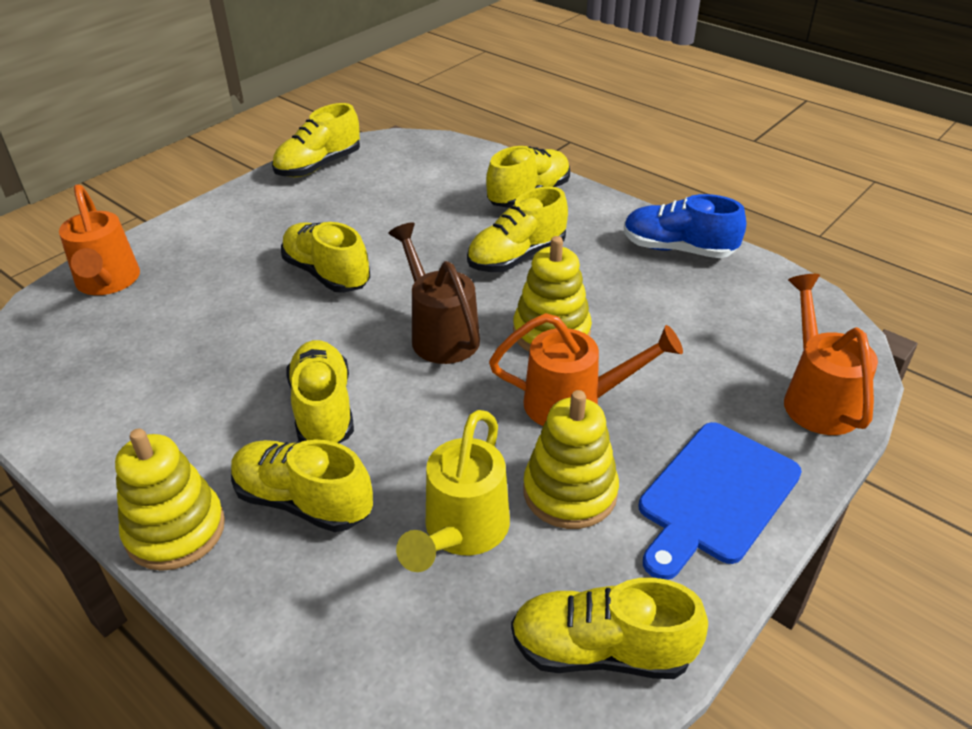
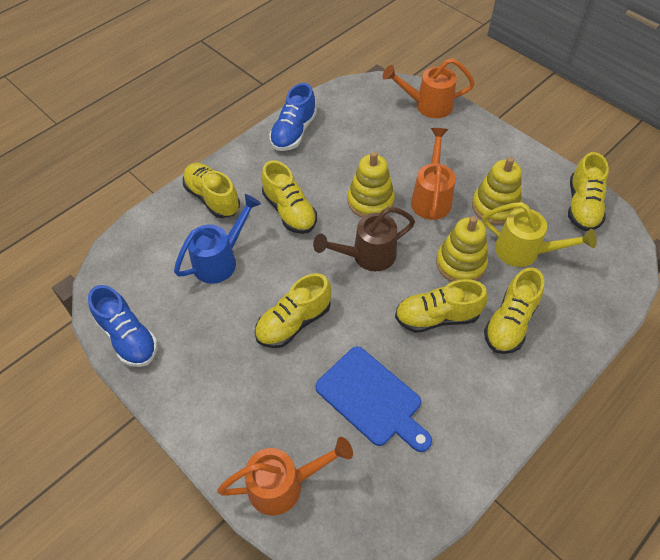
camera: 85 degrees left, 15 degrees up
(175, 530) = (536, 386): yellow stacking toy -> yellow stacking toy (460, 263)
(318, 166) = (128, 337): yellow shoe -> blue shoe
(426, 211) = (220, 260): none -> blue watering can
(715, 496) = (494, 154): blue cutting board -> blue cutting board (372, 398)

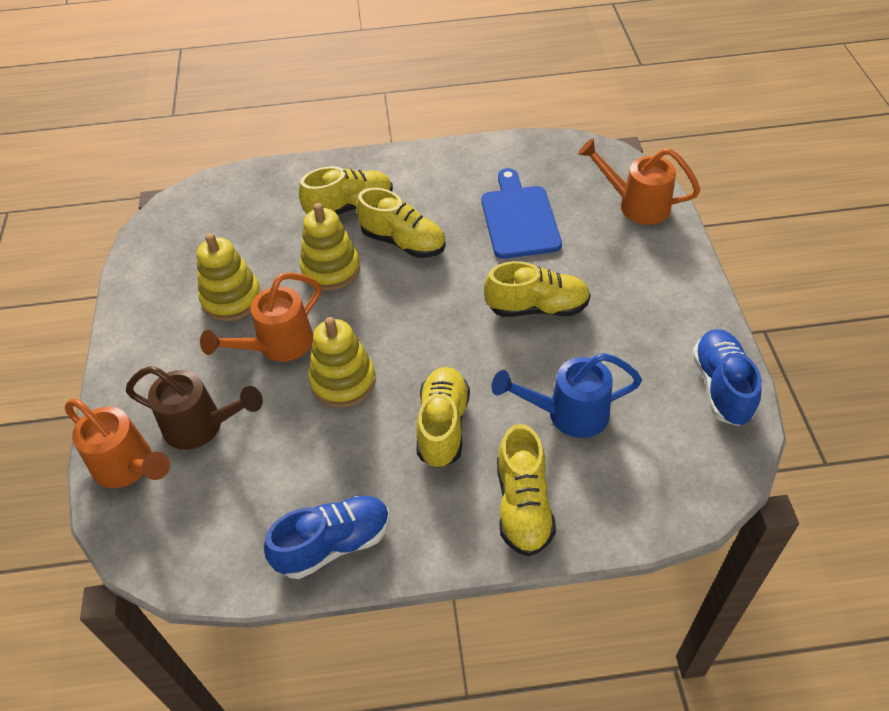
camera: 140 degrees left, 5 degrees down
(367, 256) = (408, 326): brown watering can -> brown watering can (201, 426)
(524, 252) = (264, 247): yellow watering can -> none
(582, 206) = (158, 252): yellow shoe -> none

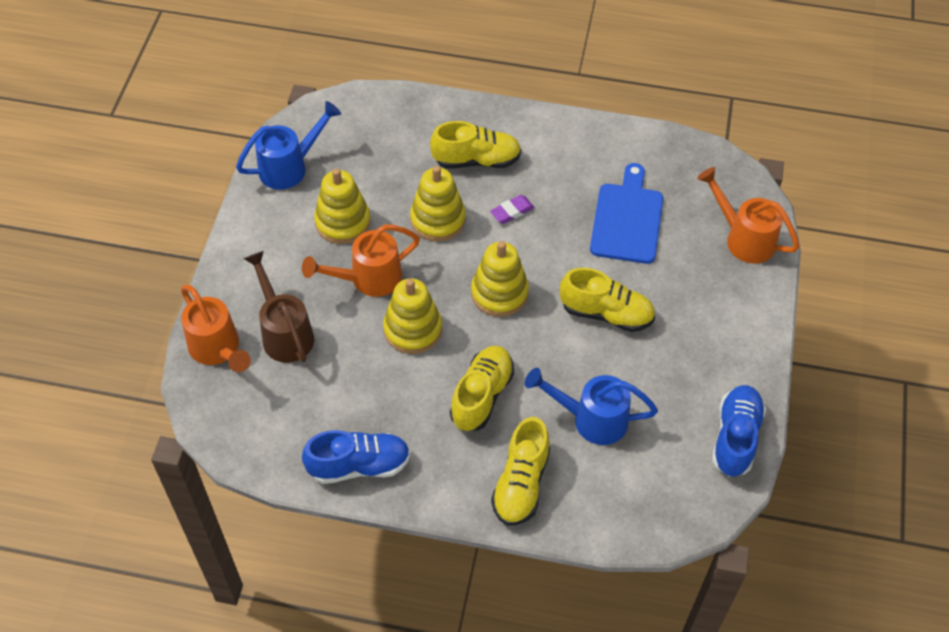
camera: 15 degrees right, 5 degrees up
(158, 263) = (290, 167): none -> blue watering can
(201, 426) = (284, 333): brown watering can -> brown watering can turned 150 degrees counterclockwise
(403, 242) = (512, 211): yellow shoe -> purple eraser
(421, 320) = (499, 293): none -> yellow stacking toy

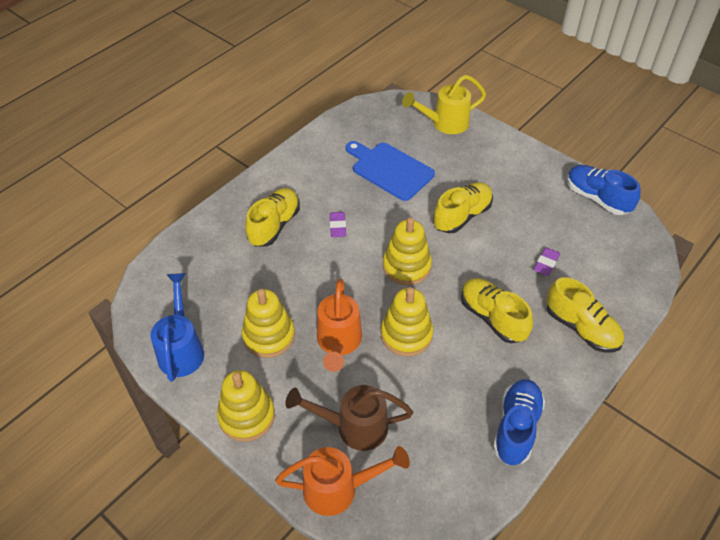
camera: 60 degrees left, 5 degrees down
(438, 219) = (312, 273): yellow stacking toy -> yellow stacking toy (247, 416)
(591, 419) = (546, 263): blue watering can -> purple eraser
(743, 238) = (445, 123): orange watering can -> yellow watering can

